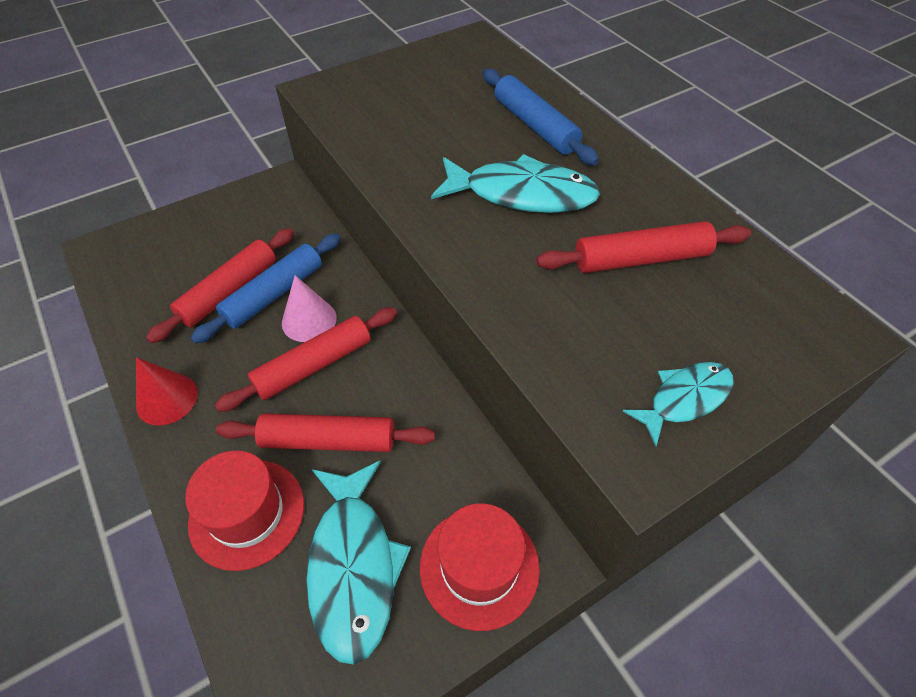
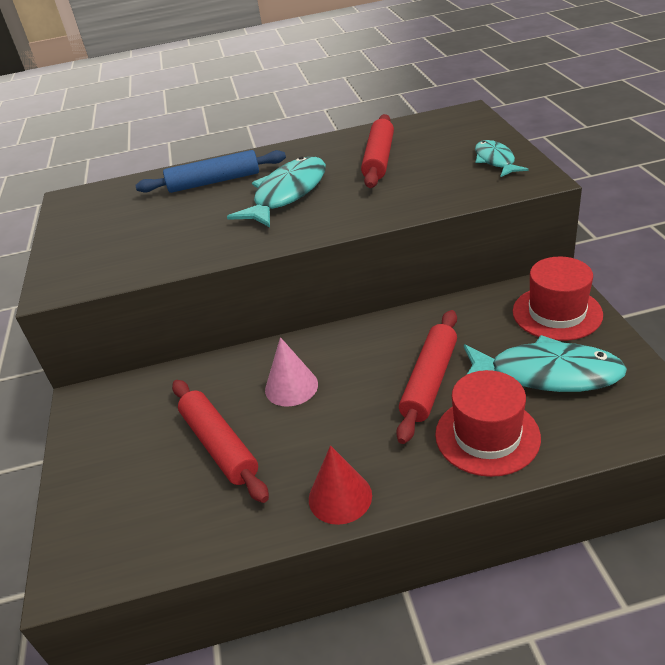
camera: 65 degrees left, 15 degrees down
(274, 294) = (244, 410): blue rolling pin -> none
(314, 365) = (346, 386): red rolling pin -> none

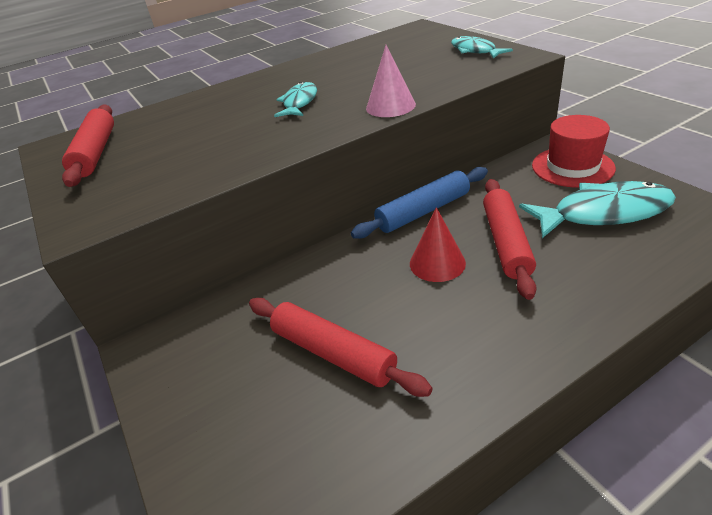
camera: 20 degrees left, 0 degrees up
(214, 182) = (214, 106): blue rolling pin -> blue rolling pin (423, 211)
(287, 194) = (299, 102): turquoise fish -> turquoise fish, size x0.58
(291, 387) = (374, 278): pink cone -> pink cone (390, 106)
(340, 497) = (498, 368): red cone -> red cone (437, 263)
(379, 159) = (368, 66): red rolling pin -> red rolling pin (96, 153)
(487, 436) = (594, 274): red hat -> none

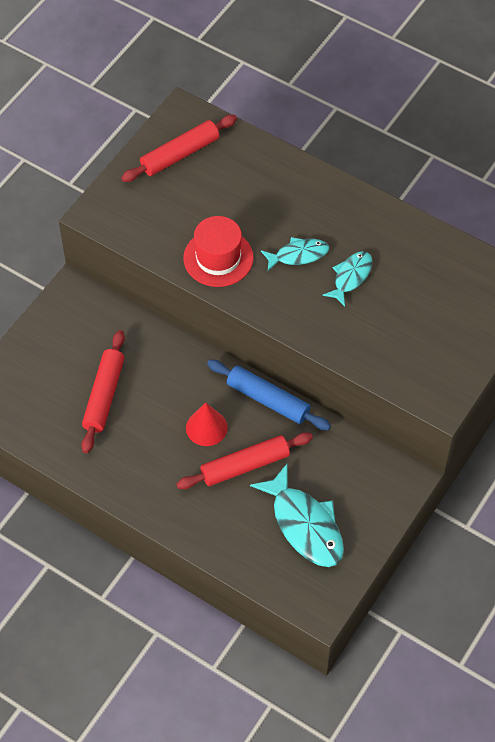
camera: 60 degrees right, 20 degrees up
(390, 106) = (306, 327): pink cone -> none
(475, 51) = (450, 358): turquoise fish -> turquoise fish (351, 277)
(572, 167) = (373, 496): red hat -> red hat (218, 258)

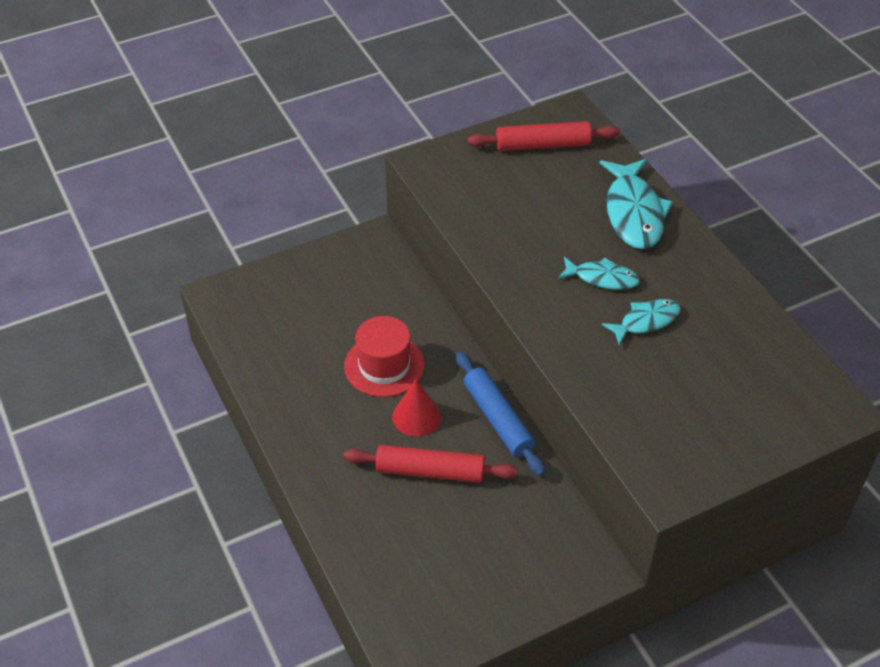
camera: 30 degrees right, 10 degrees down
(104, 395) = (337, 341): red rolling pin -> none
(218, 258) = (516, 247): red hat -> red hat (384, 365)
(305, 525) = (452, 562): turquoise fish -> turquoise fish (633, 213)

